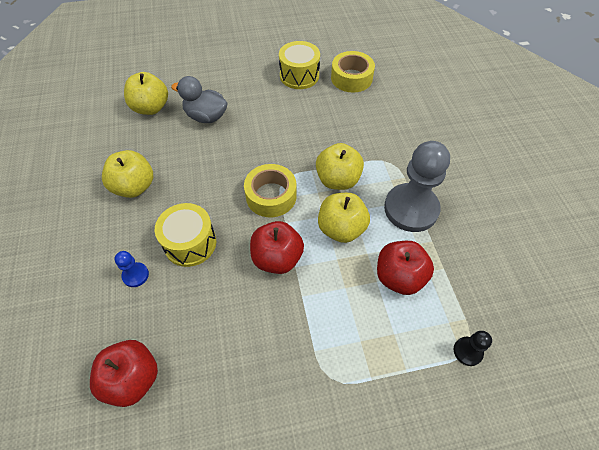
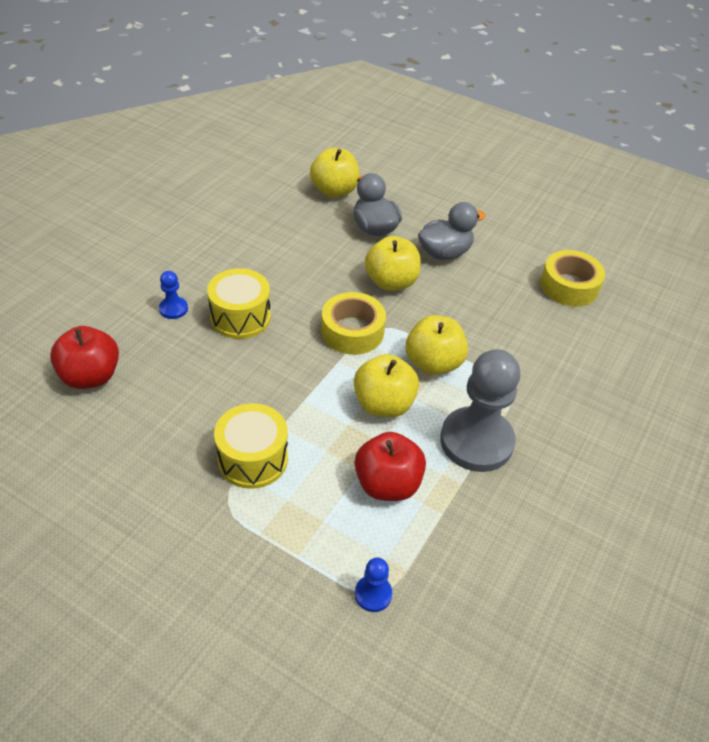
camera: 40 degrees right, 10 degrees down
(134, 187) = (248, 244): yellow apple -> yellow apple (391, 282)
(265, 104) = (444, 253): none -> grey duck
(277, 258) = (296, 382): red apple -> none
(299, 75) = (512, 249): yellow drum -> yellow drum (253, 459)
(467, 351) = (373, 594): black pawn -> blue pawn

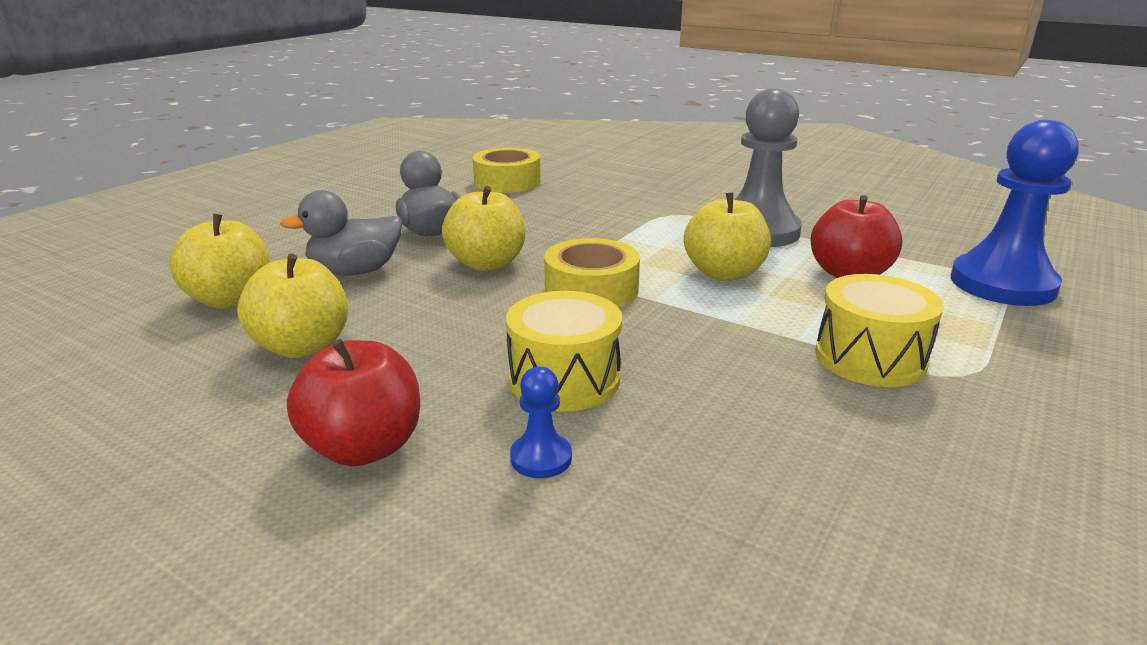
camera: 85 degrees left, 20 degrees down
(90, 376) = (773, 562): red apple -> red apple (364, 447)
(373, 594) = (1002, 284): blue pawn -> blue pawn, size x2.30
(433, 363) = (644, 245): yellow apple -> yellow apple (302, 346)

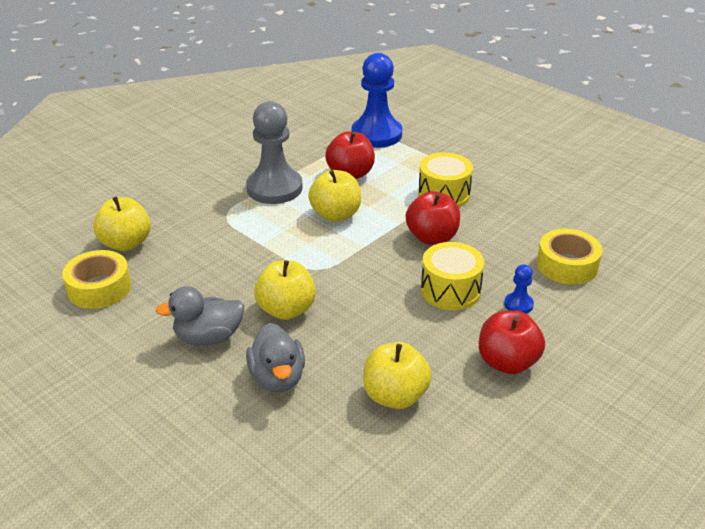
camera: 80 degrees left, 10 degrees up
(231, 300) = (310, 445): yellow apple -> yellow apple (126, 243)
(591, 289) = (343, 268): yellow tape -> yellow tape (567, 265)
(715, 353) = (432, 237): none -> red apple

